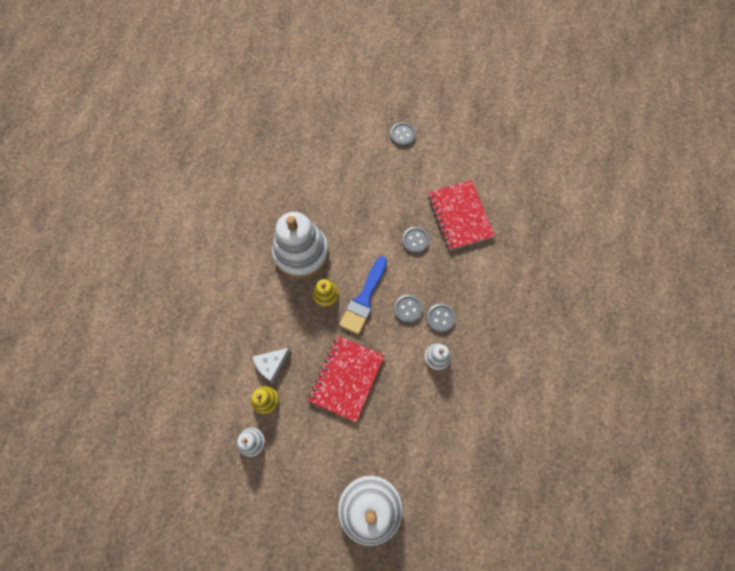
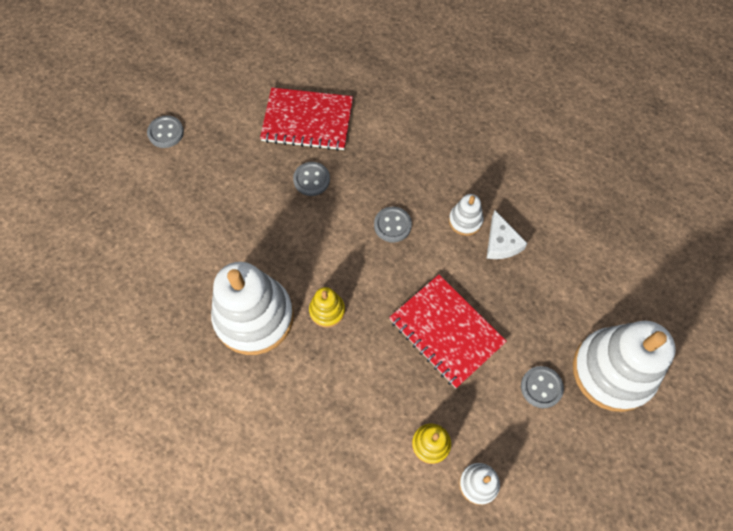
camera: 65 degrees left, 5 degrees down
(271, 364) = (387, 417): white cheese -> white cheese (501, 243)
(364, 299) = (355, 268): blue brush -> none
(440, 318) = (420, 196): grey button -> grey button (541, 387)

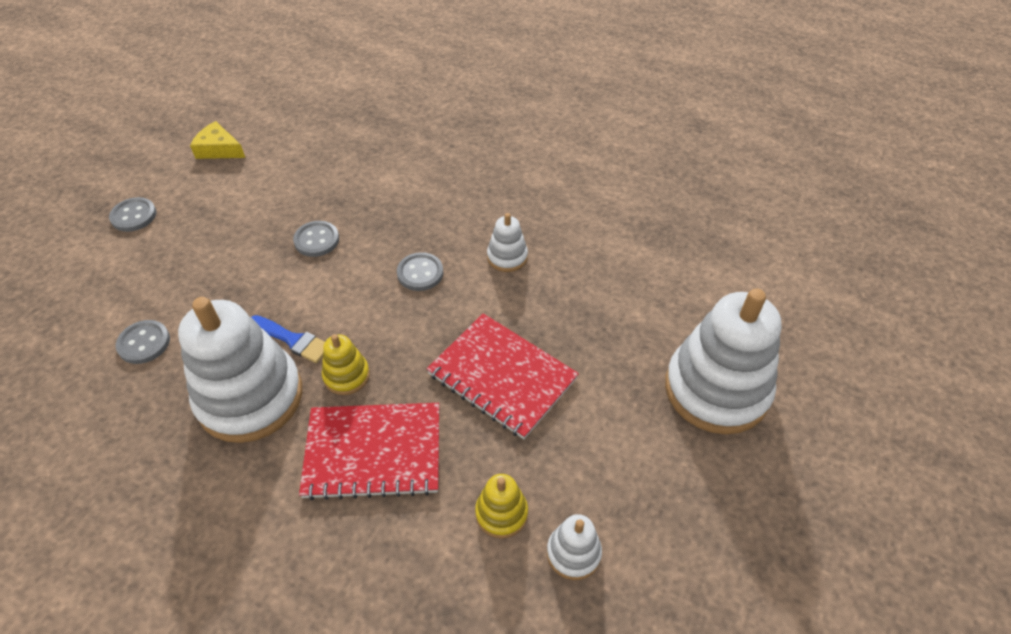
camera: 10 degrees left, 15 degrees down
(235, 72) = (219, 149): none -> yellow cheese
(288, 272) = (293, 340): none -> blue brush
(307, 121) = (308, 184): red notebook -> red notebook (373, 452)
(501, 243) = (553, 273): white cheese -> none
(541, 387) = (632, 421): grey button -> grey button (144, 343)

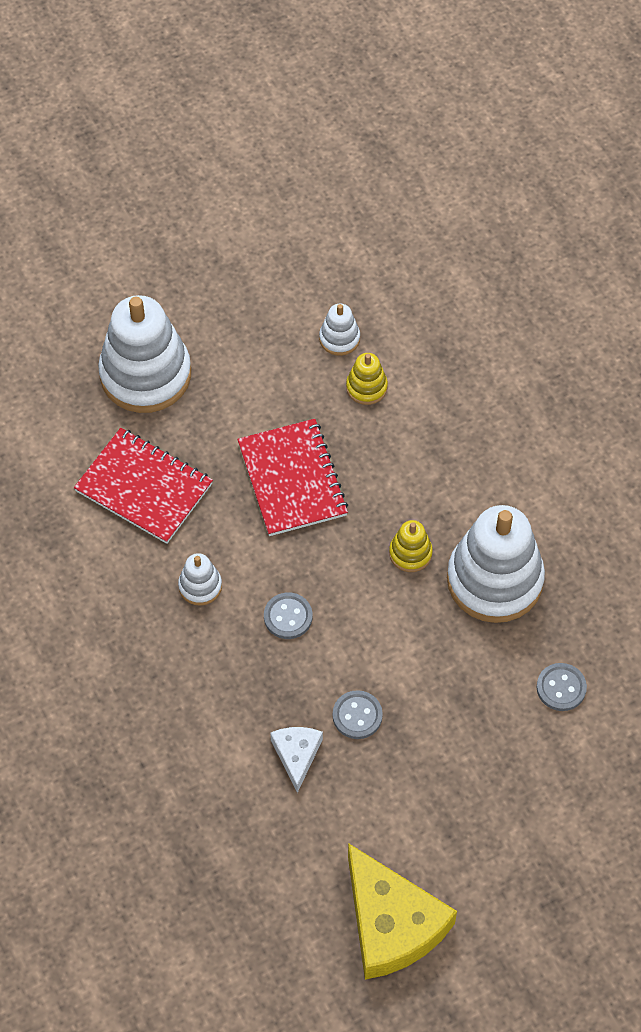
camera: 145 degrees left, 10 degrees up
(134, 216) = (520, 866): grey button -> none
(219, 149) = (391, 923): yellow cheese -> yellow cheese, size x1.97
(293, 340) = (435, 613): blue brush -> none
(347, 198) = (296, 755): none -> white cheese
(373, 452) = (426, 479): red notebook -> red notebook (144, 487)

